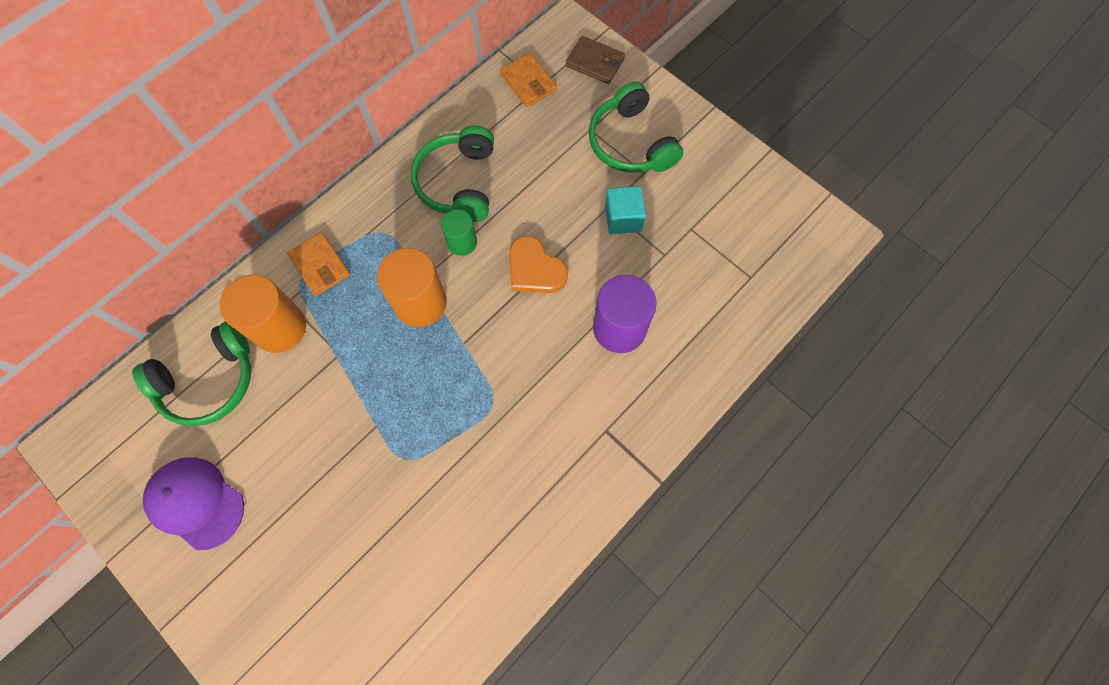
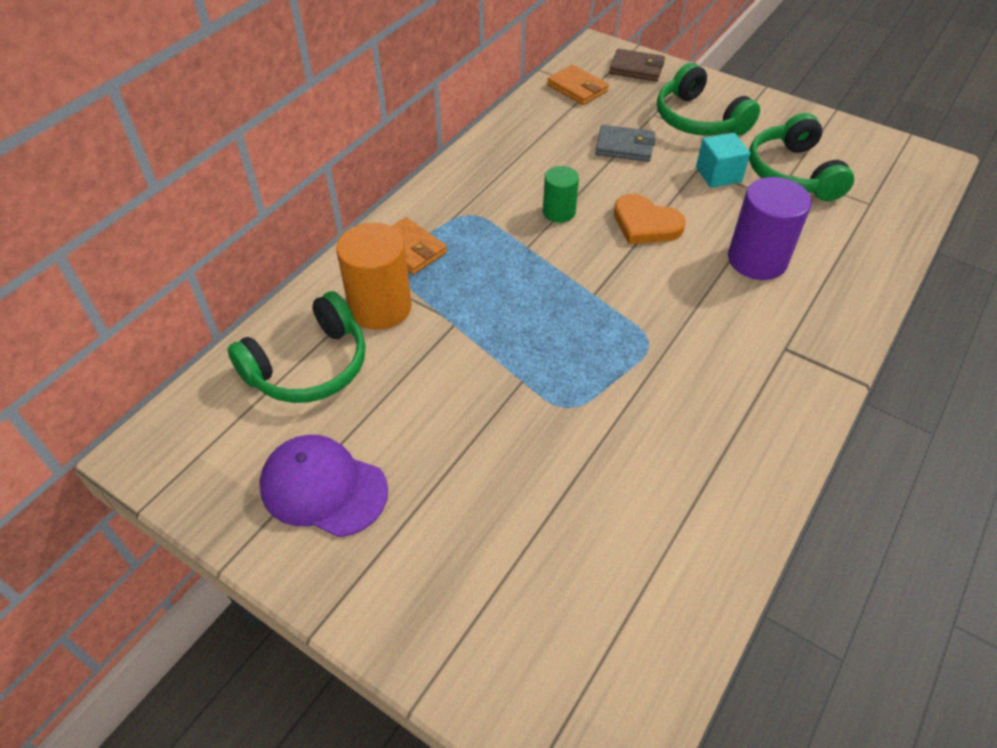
camera: 10 degrees left, 20 degrees down
(420, 303) = (533, 266): orange cylinder -> none
(458, 183) = (536, 167): green headphones -> green headphones (793, 173)
(548, 169) = (624, 147): none -> grey wallet

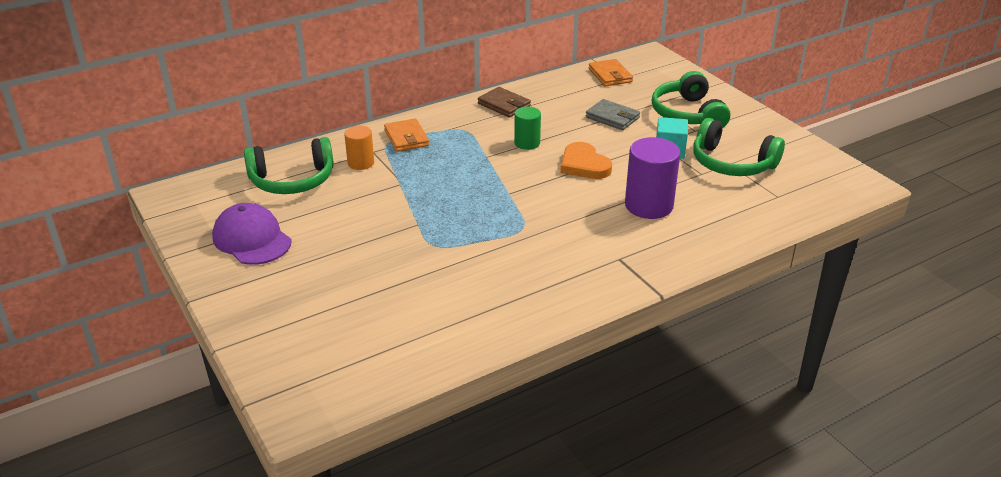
camera: 25 degrees right, 15 degrees down
(380, 307) = (361, 163): orange cylinder -> orange cylinder, size x0.59
(636, 68) = (669, 73): brown wallet -> brown wallet (504, 105)
(793, 173) = (732, 163): green headphones -> green headphones turned 75 degrees counterclockwise

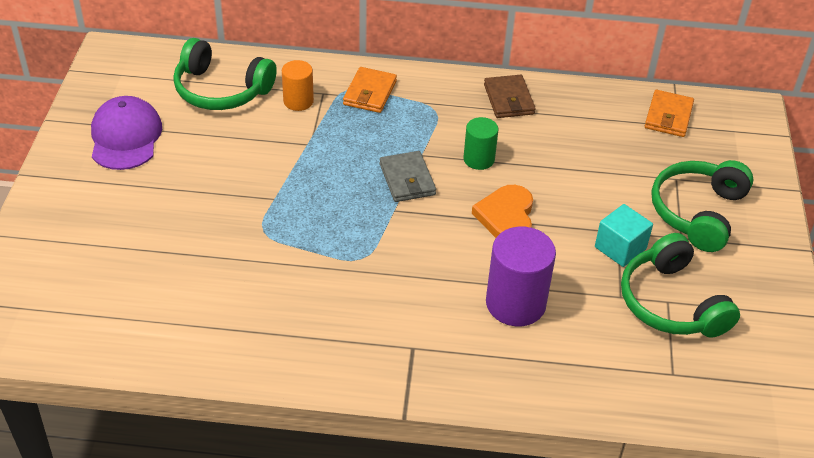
camera: 35 degrees right, 10 degrees up
(612, 117) = (606, 173): grey wallet -> grey wallet (407, 179)

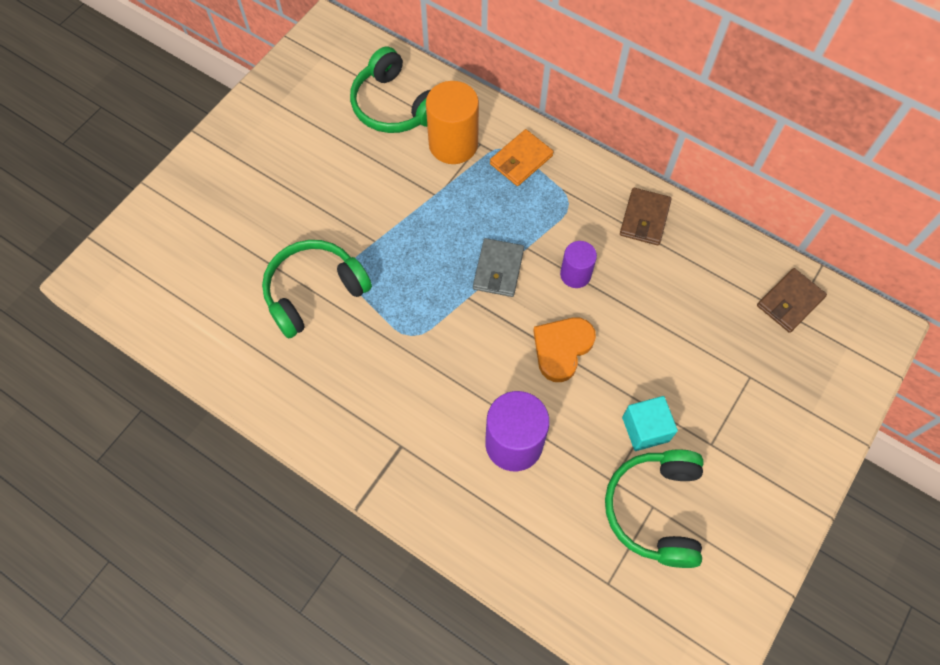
camera: 30 degrees right, 20 degrees up
(125, 137) = (291, 126): purple cap -> none
(298, 101) = (453, 144): orange cylinder -> orange cylinder, size x1.71
(479, 159) = (575, 274): green cylinder -> purple cylinder
(668, 116) = (790, 302): orange wallet -> brown wallet
(698, 212) = (746, 424): green headphones -> green headphones (314, 292)

